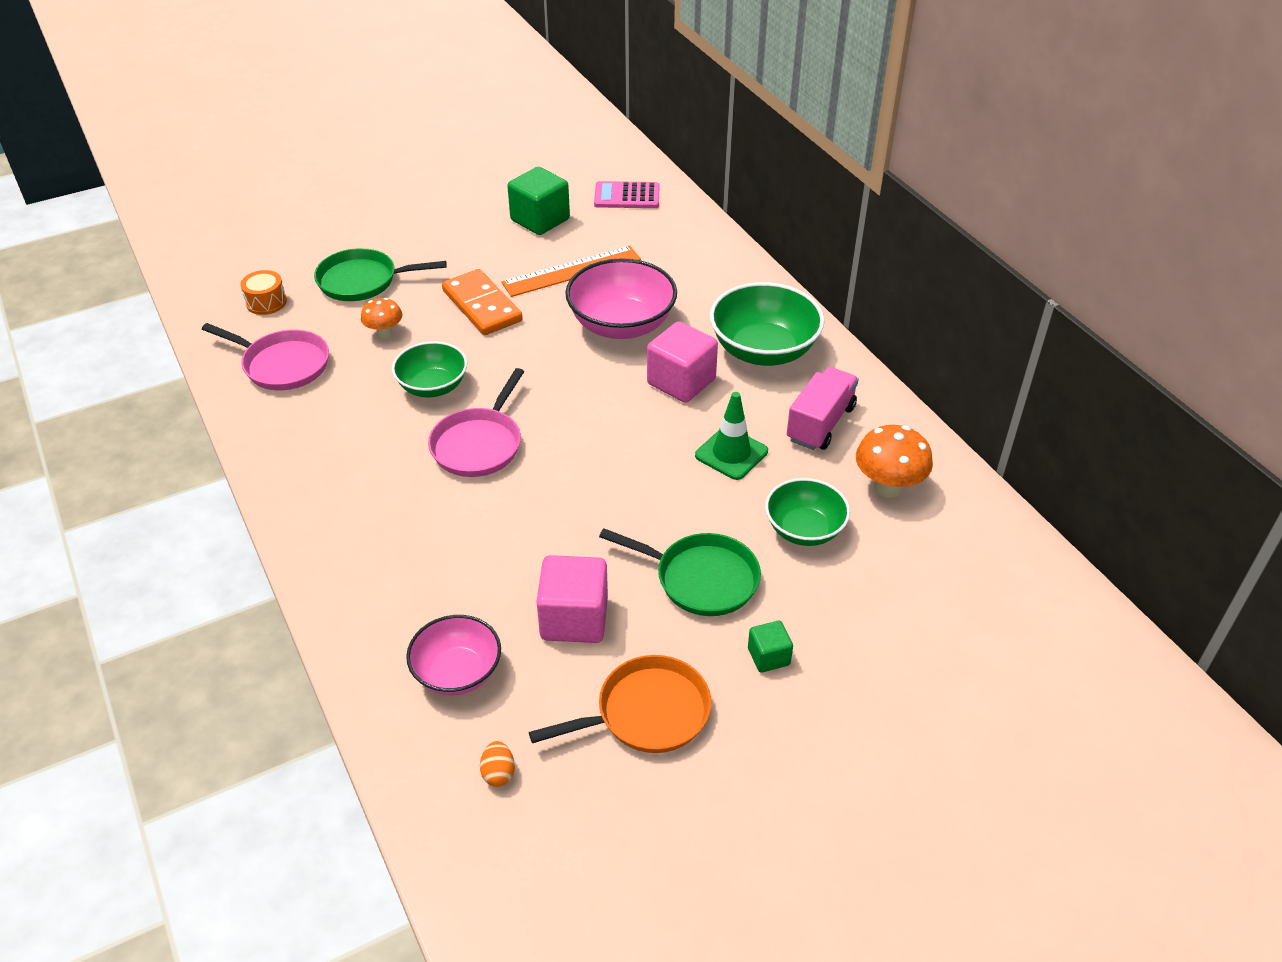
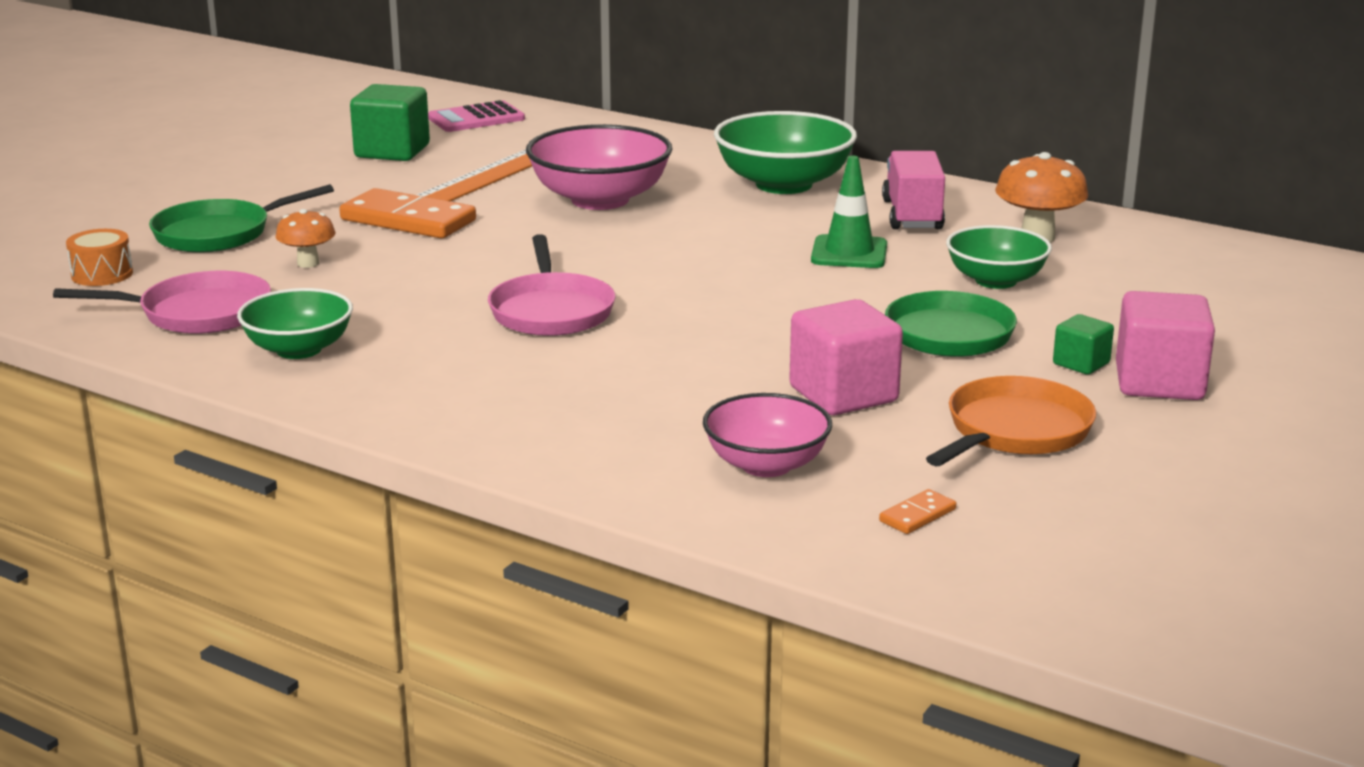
camera: 30 degrees left, 20 degrees down
(433, 386) = (430, 285): green bowl -> green bowl (299, 349)
(498, 773) = (917, 515): orange egg -> orange domino
(681, 382) = (725, 221): pink cube -> pink cube (1159, 383)

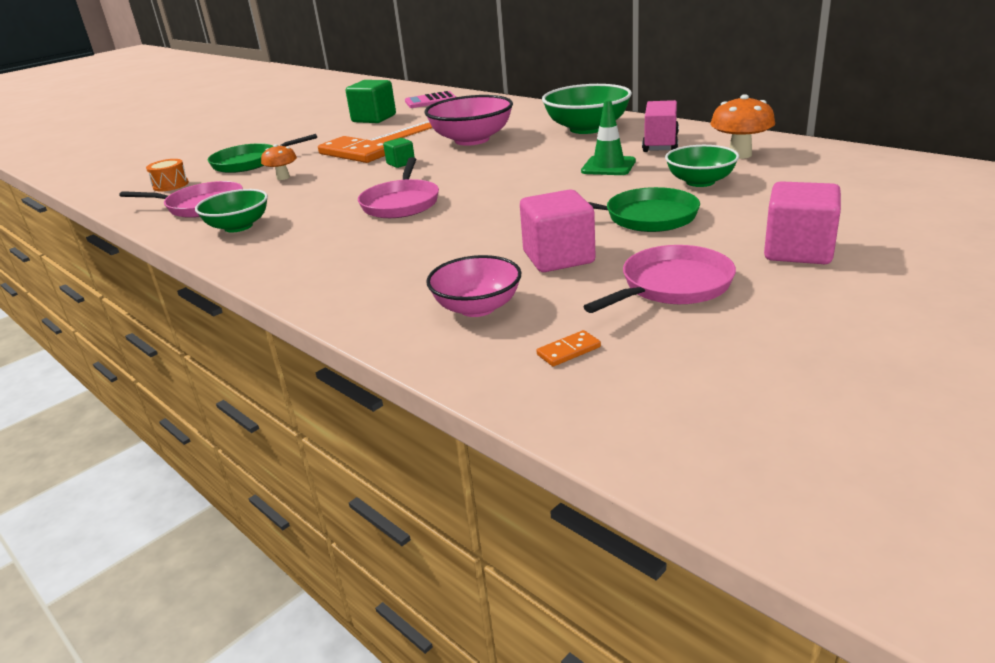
camera: 15 degrees right, 5 degrees up
(1014, 431) = (672, 286): orange pan -> pink pan
(1081, 364) = (741, 237): green cube -> green cube (401, 163)

